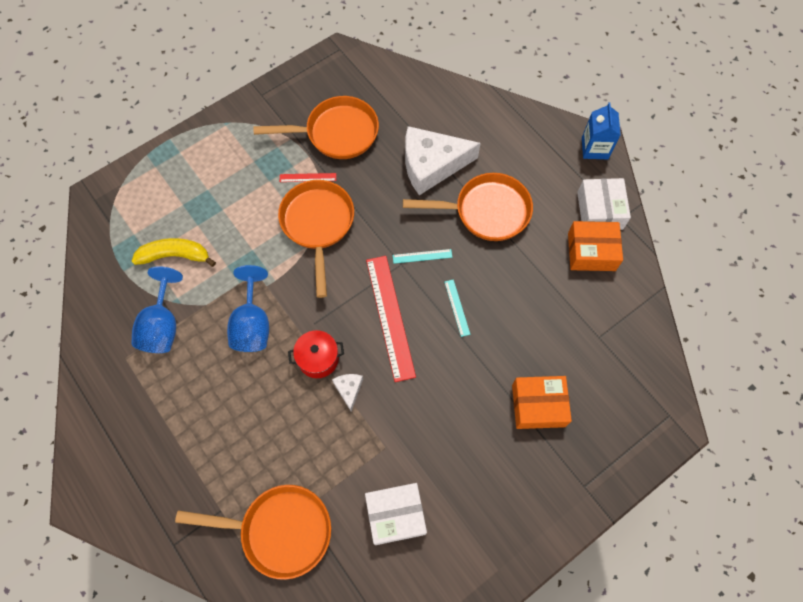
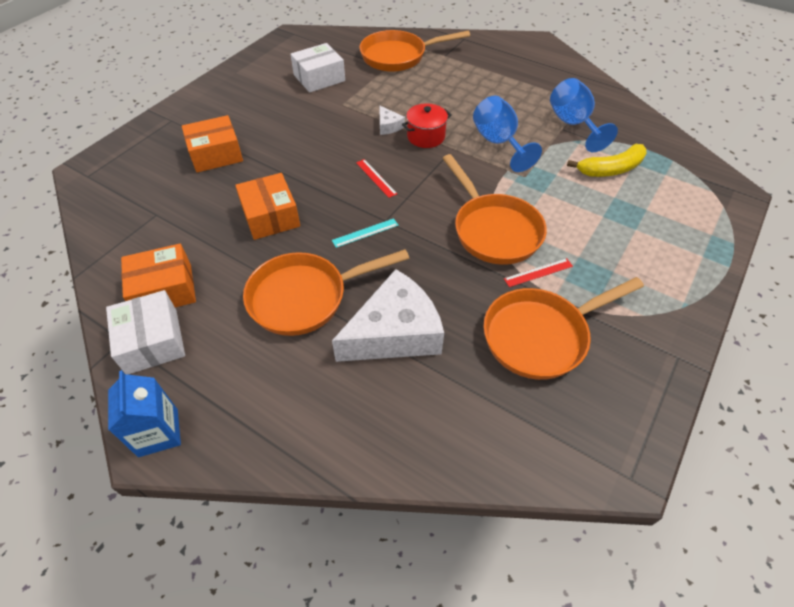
camera: 160 degrees right, 15 degrees down
(390, 317) = (376, 178): red ruler -> red ruler, size x0.46
(457, 307) = (312, 200): turquoise ruler -> none
(497, 301) = (270, 216): none -> orange box

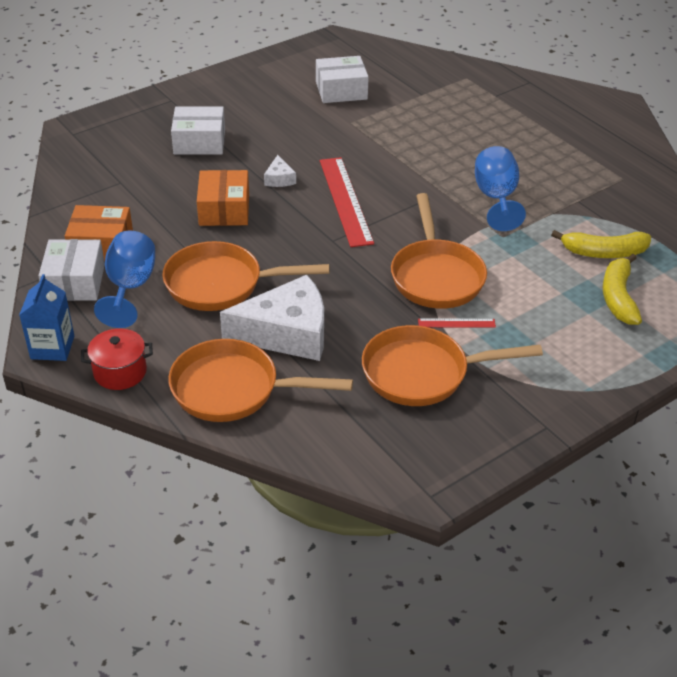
camera: 20 degrees right, 10 degrees down
(216, 154) = (199, 142): orange box -> white box
(365, 233) = (306, 246): turquoise ruler -> none
(376, 178) = (345, 200): red ruler -> red ruler, size x2.17
(388, 126) = (387, 155): white cheese -> white cheese (279, 179)
(398, 56) = (441, 86): orange pan -> orange pan (233, 389)
(426, 137) = (421, 174): red pot -> red pot (120, 372)
(573, 124) = (594, 199): blue goblet -> blue goblet (130, 288)
(648, 207) = (618, 297): none -> yellow banana

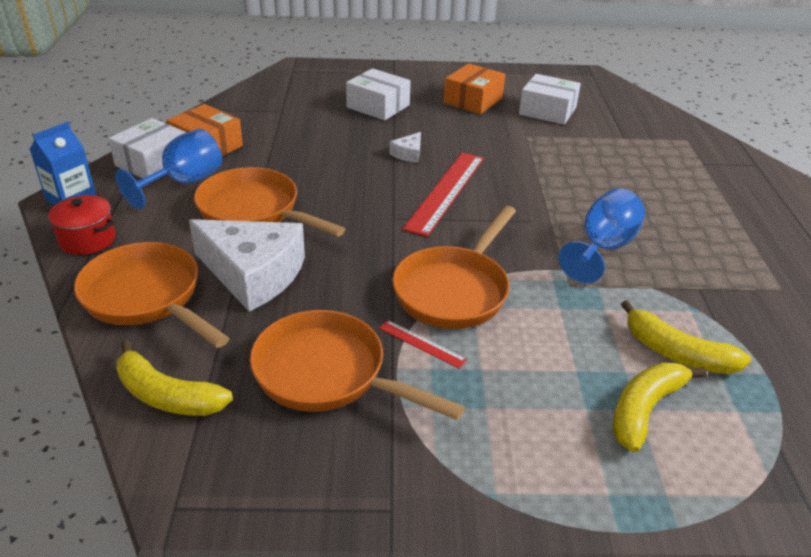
camera: 35 degrees right, 5 degrees down
(224, 209) = (333, 158): orange box -> orange box (473, 100)
(340, 442) = (167, 396): none -> yellow banana

